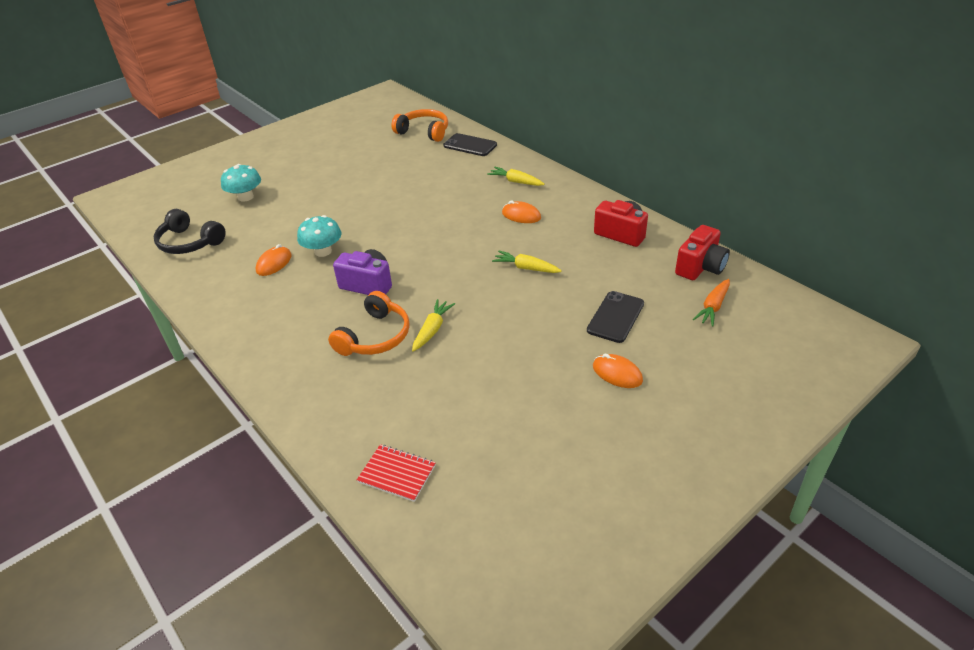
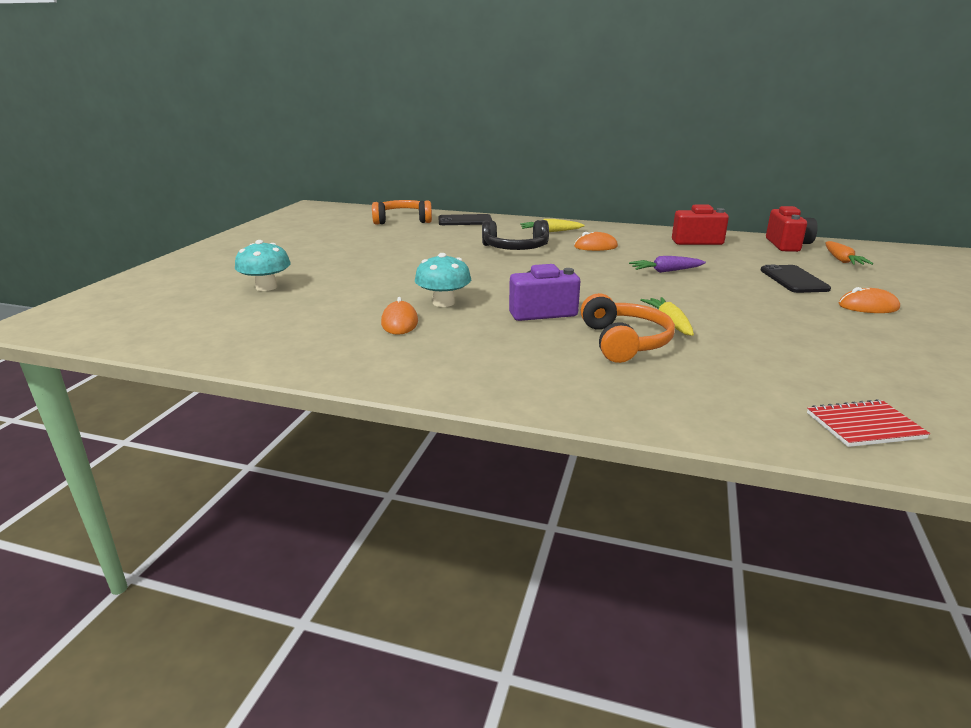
camera: 35 degrees left, 15 degrees down
(189, 242) = (246, 332): black headphones -> black headphones (516, 248)
(526, 268) = (665, 271): yellow carrot -> purple carrot

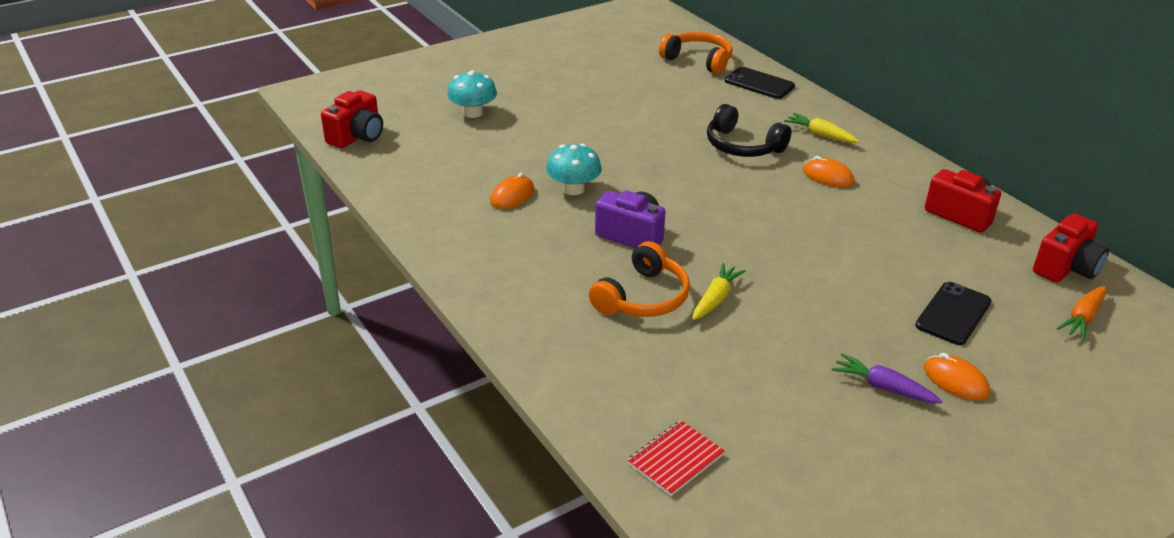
camera: 40 degrees right, 10 degrees up
(162, 334) = (357, 137): none -> red camera
(665, 271) = (835, 241): purple carrot -> purple carrot (883, 387)
(864, 426) = (675, 459): red notebook -> red notebook turned 75 degrees counterclockwise

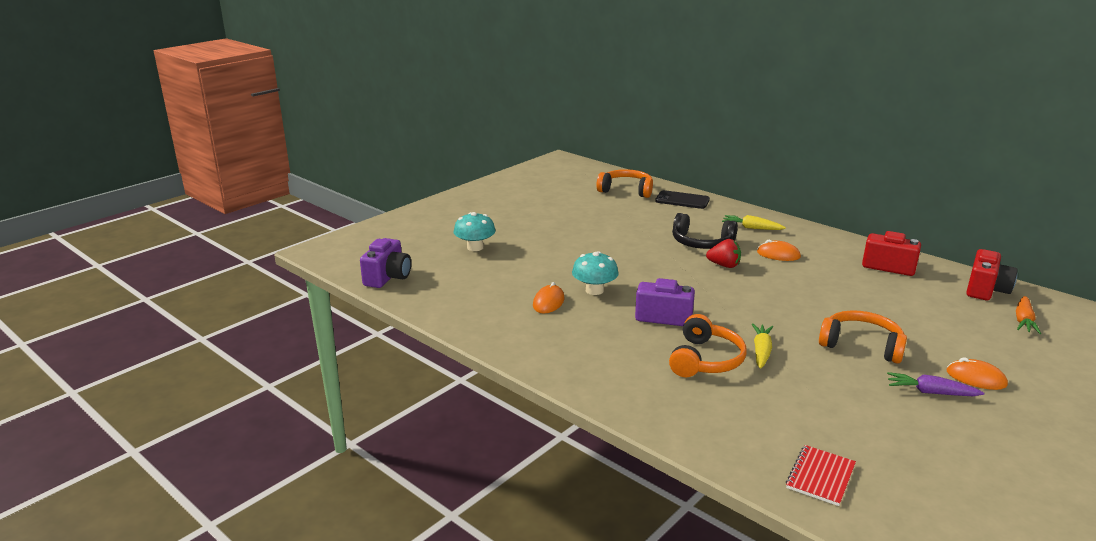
camera: 15 degrees left, 10 degrees down
(357, 137) = (388, 277): red camera -> purple camera
(749, 181) = (724, 265): none -> red strawberry
(843, 313) = (861, 345): none -> orange headphones
(953, 314) = (937, 332): black phone -> none

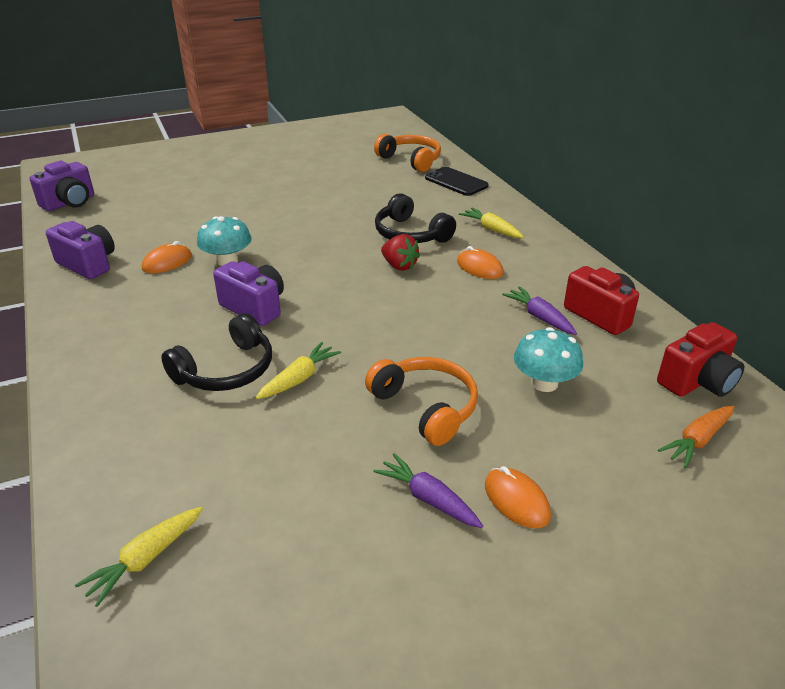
camera: 25 degrees right, 10 degrees up
(475, 247) = (183, 190): turquoise mushroom -> turquoise mushroom (544, 383)
(484, 319) = (88, 264): none -> purple camera
(705, 360) = (226, 370): orange headphones -> black headphones
(820, 476) = (145, 559): red notebook -> yellow carrot
(856, 276) = (540, 317): none -> purple carrot

